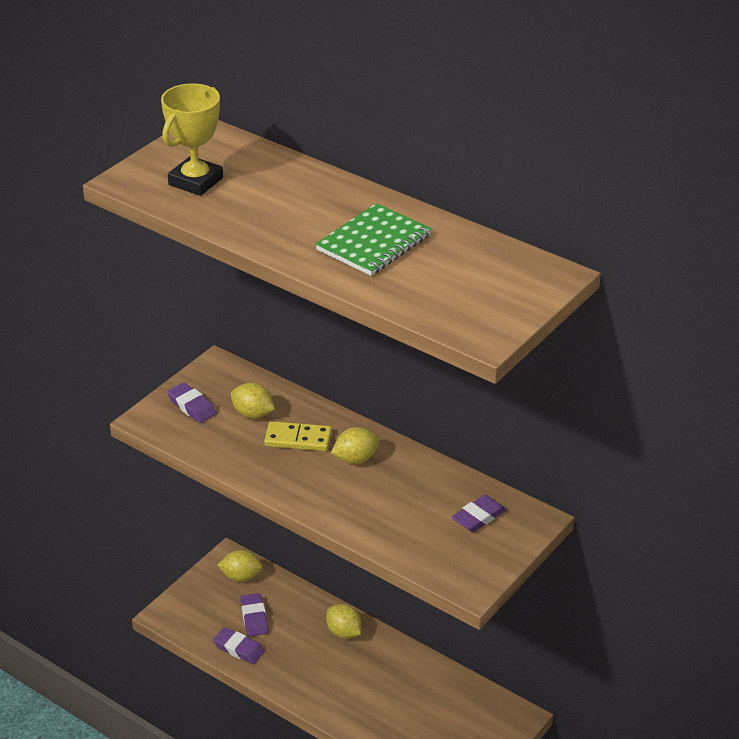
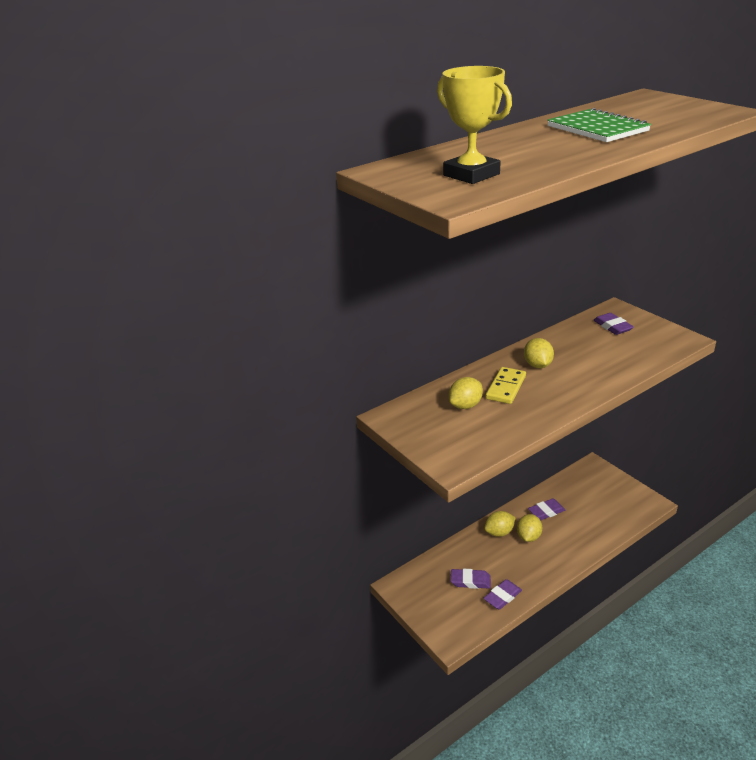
camera: 70 degrees left, 5 degrees down
(192, 406) = (442, 436): purple eraser -> purple eraser (546, 512)
(241, 577) = (421, 581): yellow lemon -> yellow lemon (528, 537)

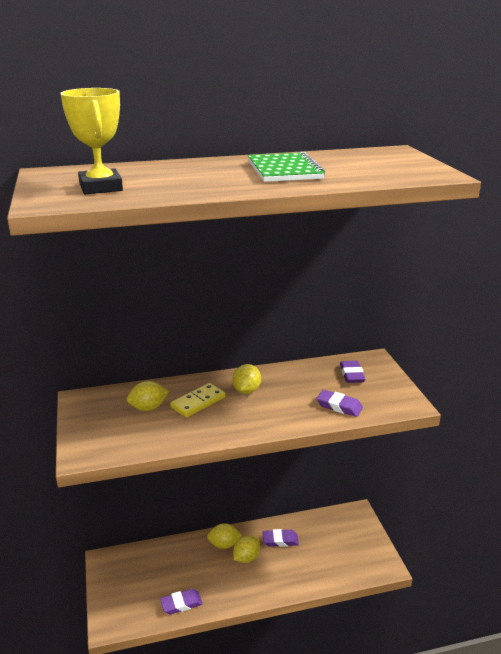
camera: 20 degrees right, 5 degrees down
(470, 581) = (165, 579): purple eraser -> purple eraser (339, 406)

